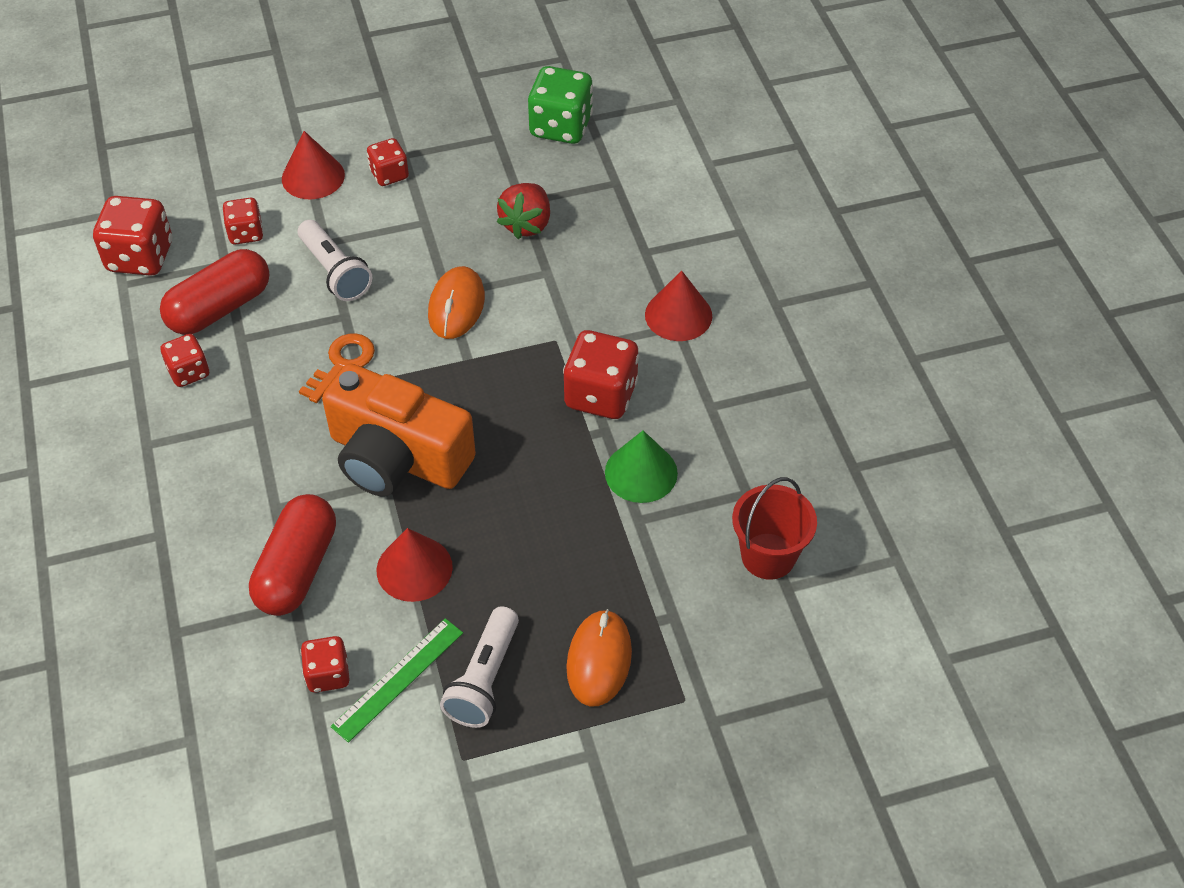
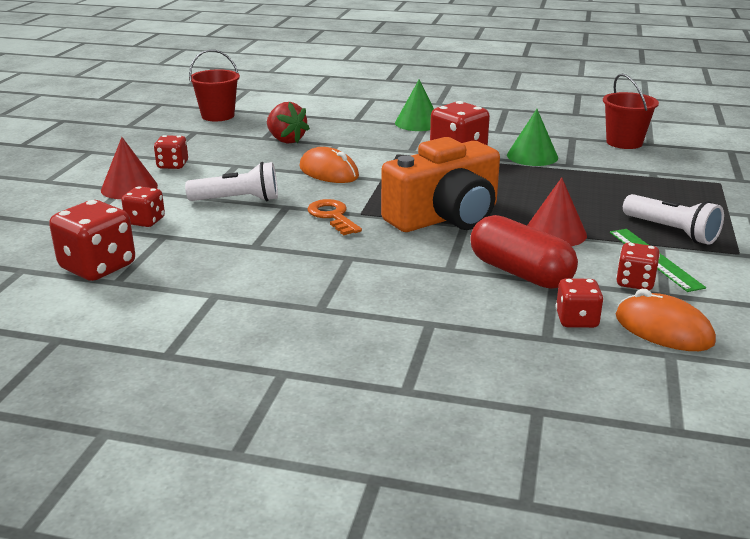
camera: 60 degrees left, 25 degrees down
(189, 372) = (262, 273): red dice -> red dice (576, 320)
(220, 308) = (209, 247): red capsule -> none
(561, 127) = (218, 116): green dice -> red bucket
(599, 660) = (675, 197): orange mouse -> orange mouse (663, 329)
(678, 315) = (418, 123): red cone -> green cone

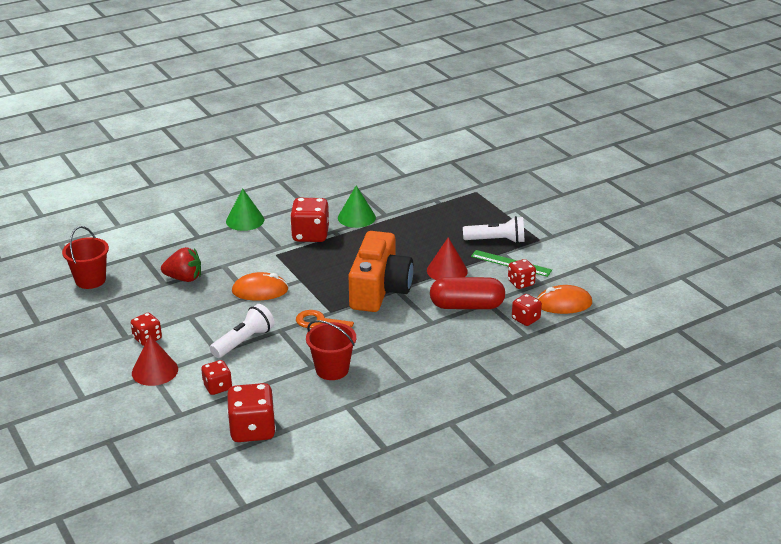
camera: 45 degrees left, 5 degrees up
(624, 142) = (390, 181): red bucket -> red bucket (332, 369)

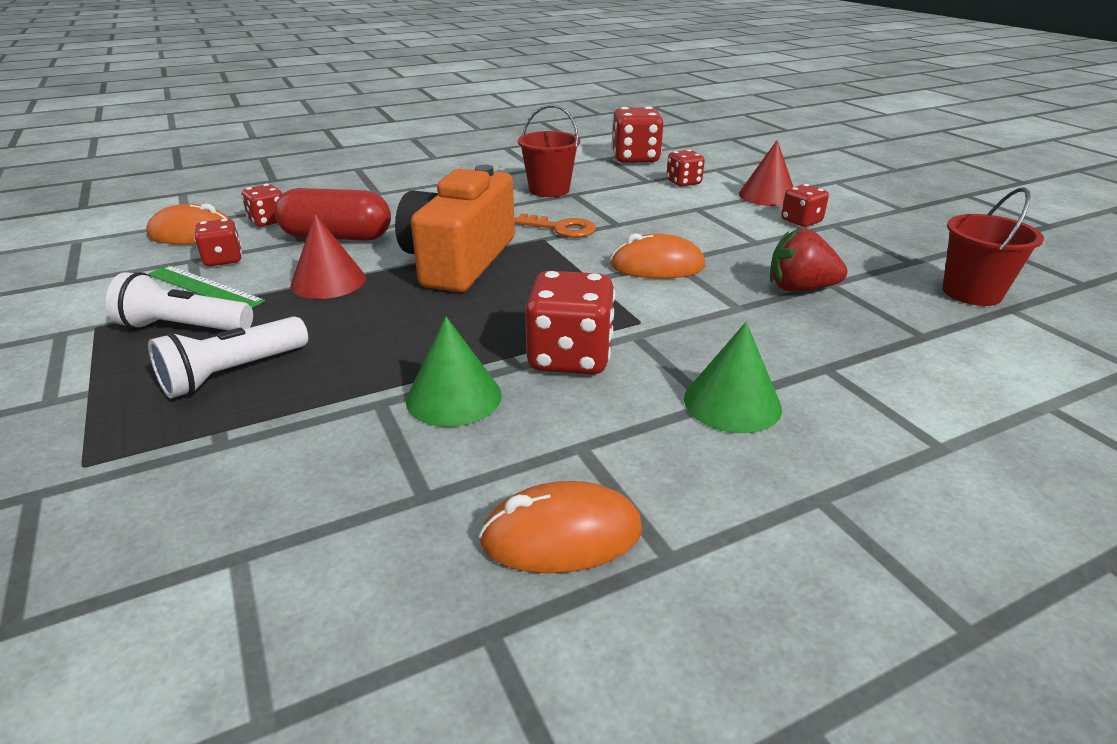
camera: 175 degrees left, 0 degrees up
(244, 341) = (665, 214): white flashlight -> white flashlight (233, 373)
(311, 182) = (561, 536): none -> orange mouse

